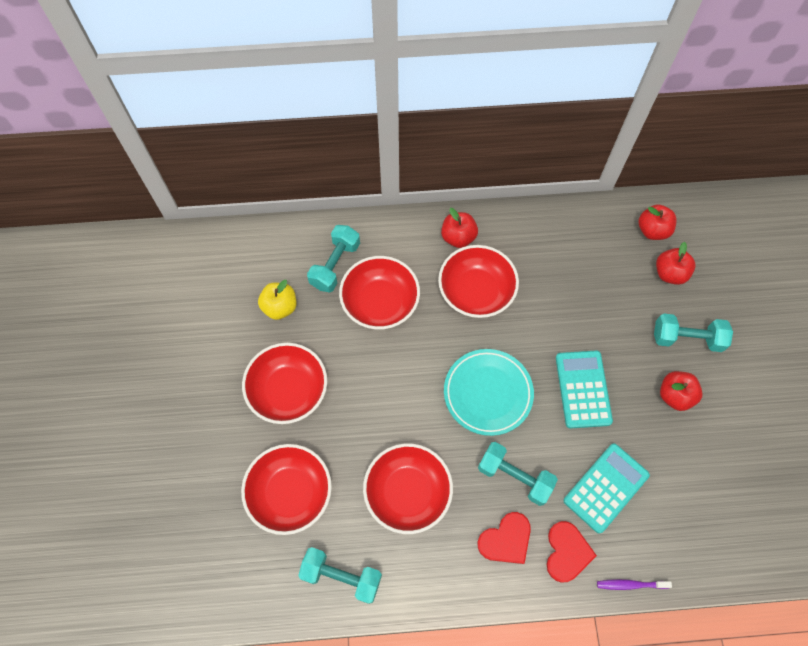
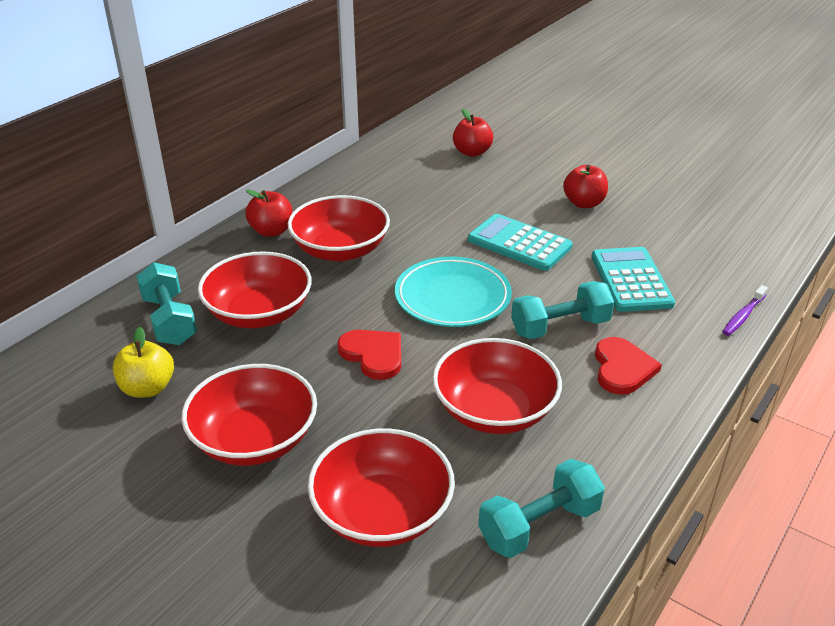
camera: 50 degrees left, 30 degrees down
(567, 552) = (674, 336): red heart -> red heart (373, 355)
(652, 230) = (423, 141): red apple -> none
(687, 338) = (540, 173): turquoise dumbbell -> none

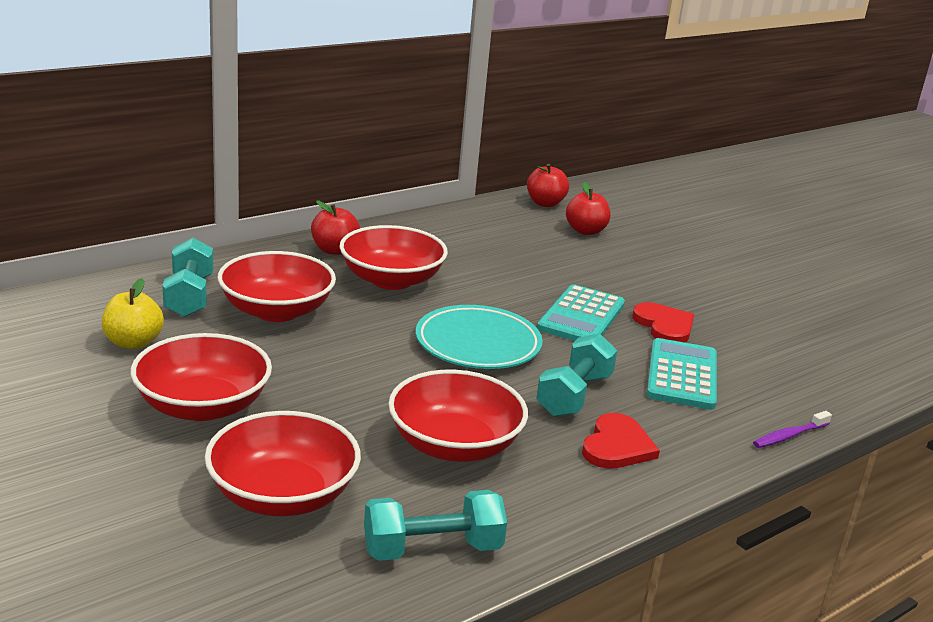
camera: 15 degrees right, 10 degrees down
(373, 355) = (364, 370): red heart -> red heart (664, 326)
(519, 243) = (581, 316): turquoise calculator -> turquoise calculator turned 120 degrees counterclockwise
(560, 327) = (574, 395): turquoise dumbbell -> turquoise dumbbell turned 60 degrees counterclockwise
(584, 203) = (677, 299): red apple -> red apple (545, 203)

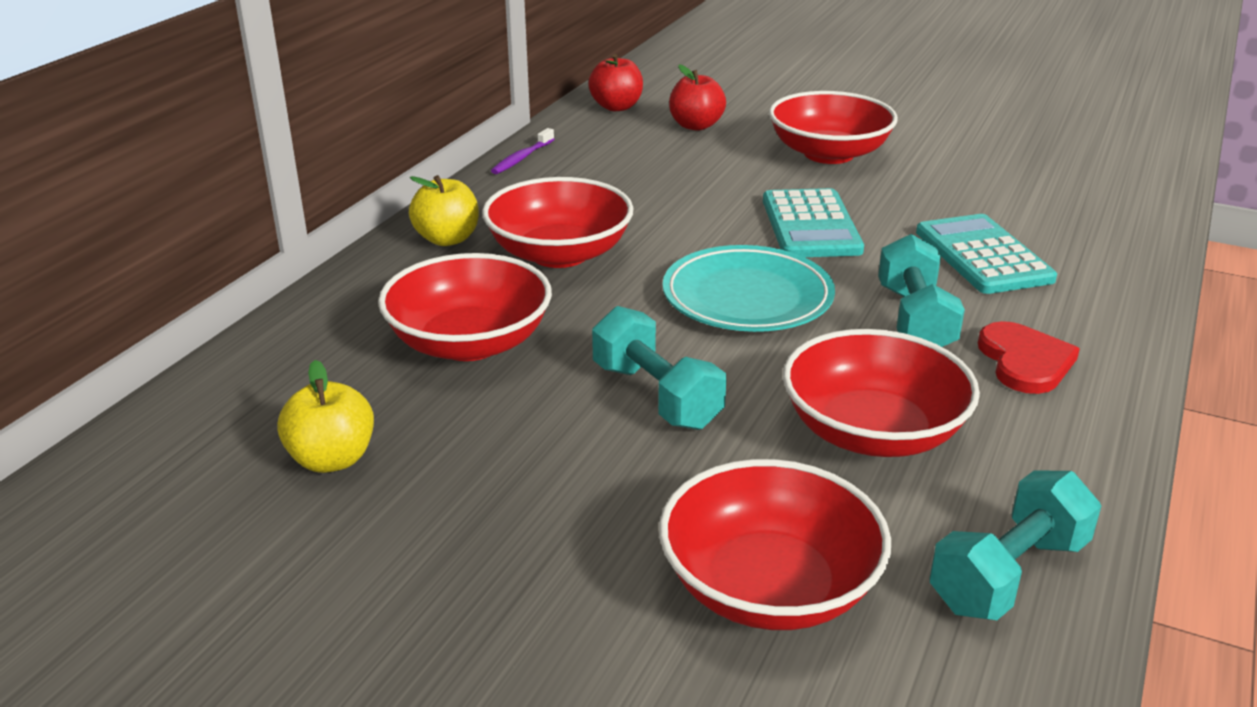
camera: 25 degrees left, 5 degrees up
(189, 296) = (334, 365): turquoise dumbbell -> turquoise dumbbell (656, 396)
(203, 406) = (529, 510): red bowl -> red bowl (829, 154)
(334, 250) = (447, 239): red apple -> yellow apple
(664, 326) = (900, 206): red heart -> none
(789, 436) = (1151, 284): purple toothbrush -> purple toothbrush (522, 158)

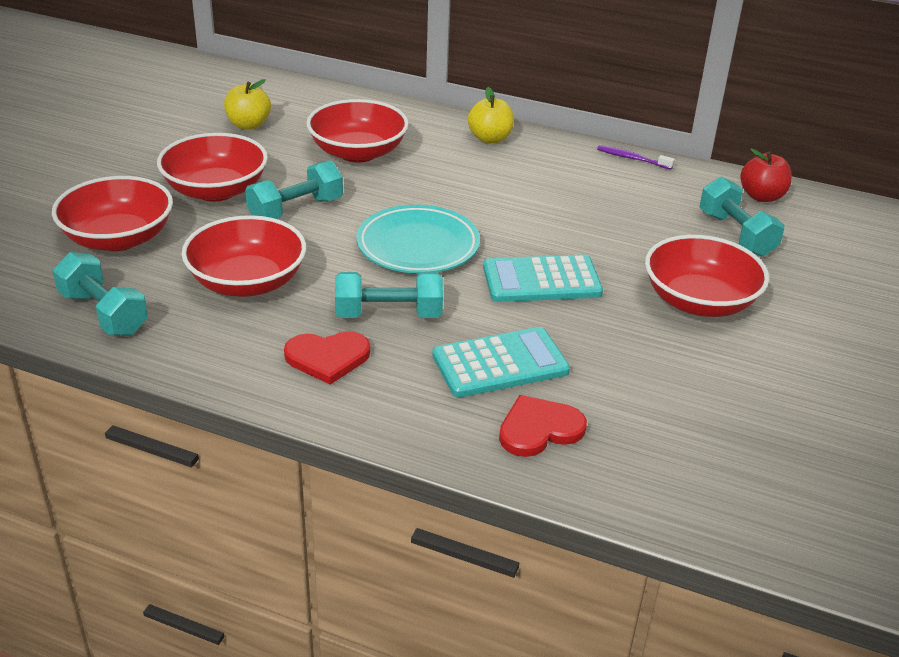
camera: 85 degrees right, 5 degrees up
(559, 254) = (475, 177): red bowl -> red bowl (216, 190)
(696, 126) = (736, 234): red apple -> turquoise dumbbell
(1081, 241) = (539, 429): none -> red heart

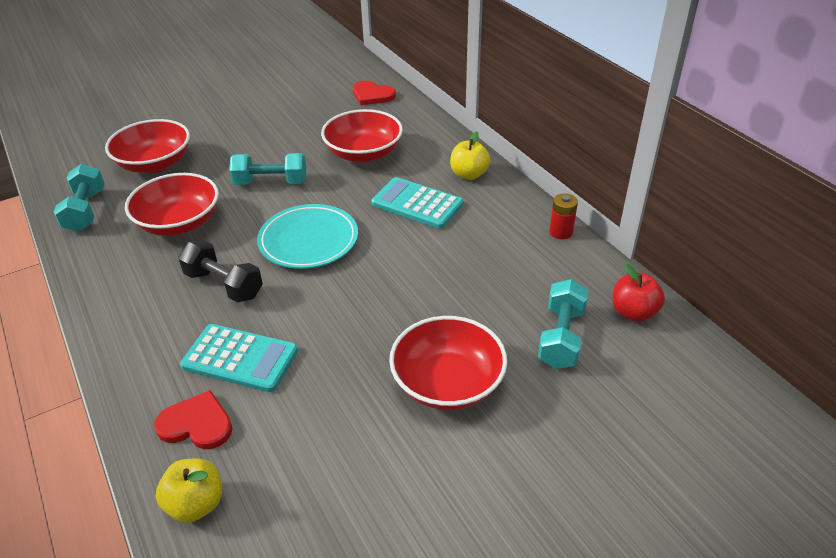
camera: 40 degrees right, 5 degrees up
(216, 190) = (245, 150): red bowl -> none
(248, 125) = (323, 109): yellow apple -> yellow apple (196, 504)
(327, 358) = (151, 299): red heart -> red heart (372, 95)
(388, 314) = (224, 285): turquoise dumbbell -> black dumbbell
(541, 280) = (353, 306): turquoise calculator -> turquoise calculator (417, 204)
(632, 158) = (561, 232): purple toothbrush -> red battery

